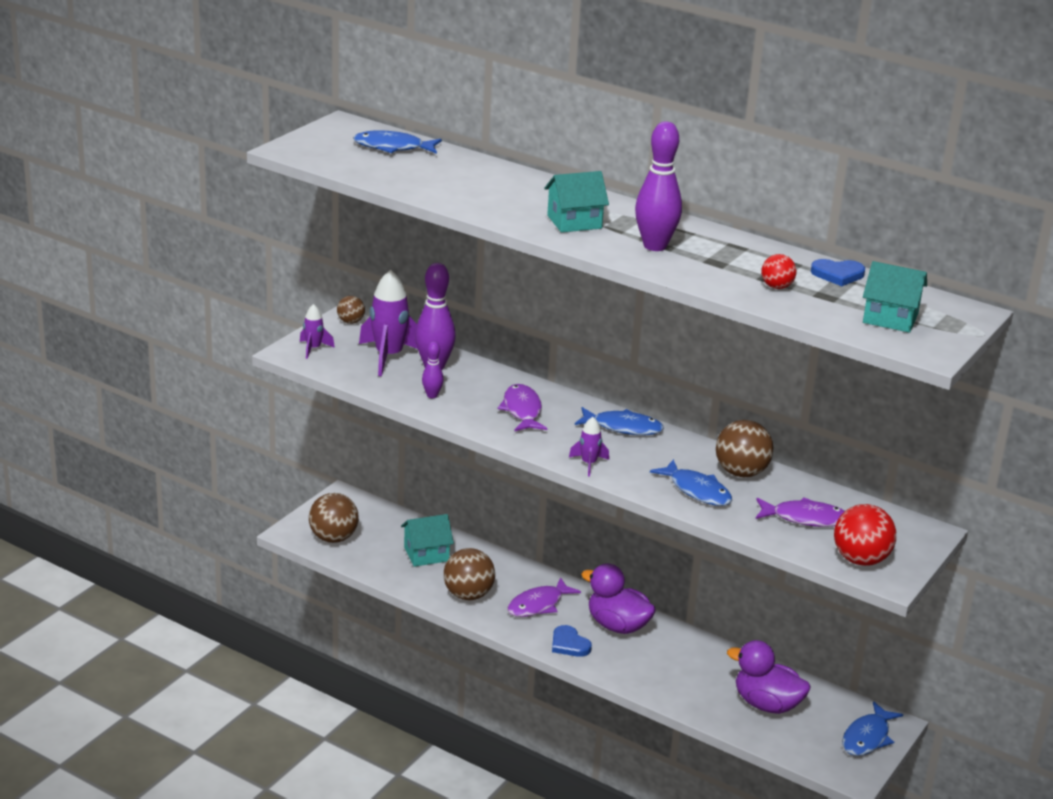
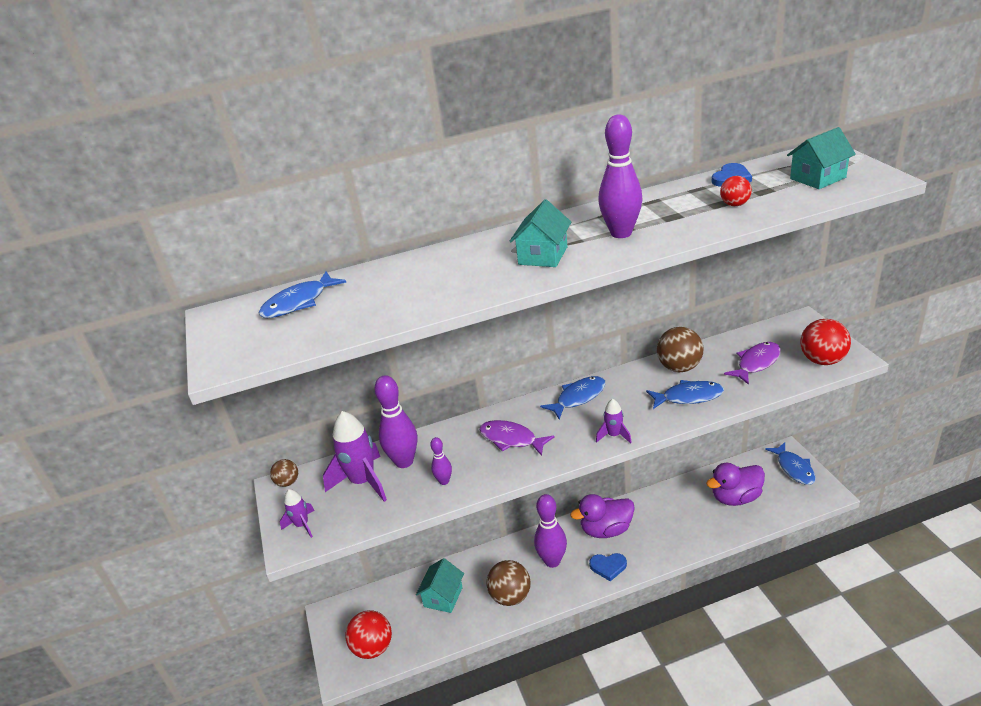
camera: 45 degrees left, 5 degrees up
(333, 538) = (373, 648): brown ball -> red ball
(538, 605) = (552, 561): purple fish -> purple bowling pin

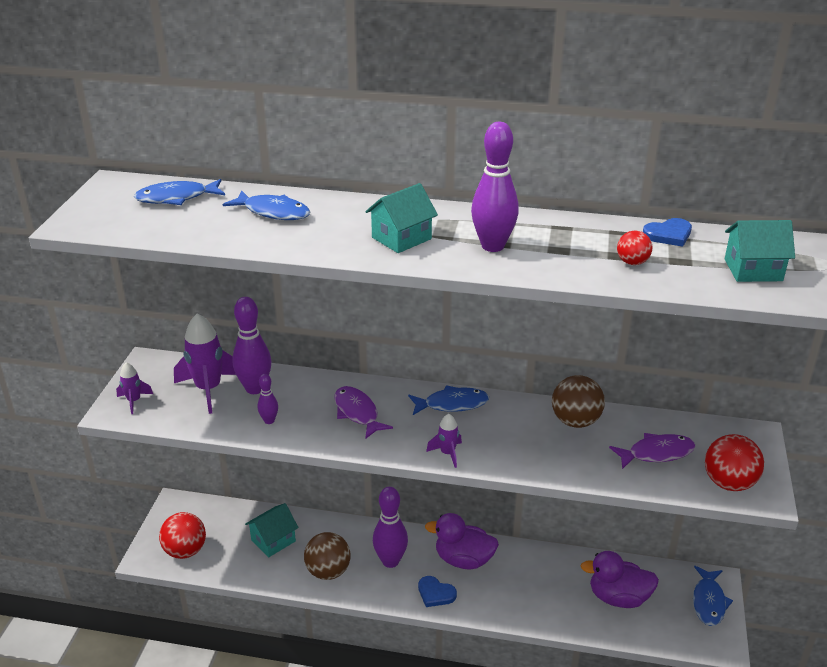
camera: 25 degrees right, 0 degrees up
(287, 482) = (155, 361): brown ball -> none
(689, 397) = (553, 453): blue fish -> blue fish (273, 212)

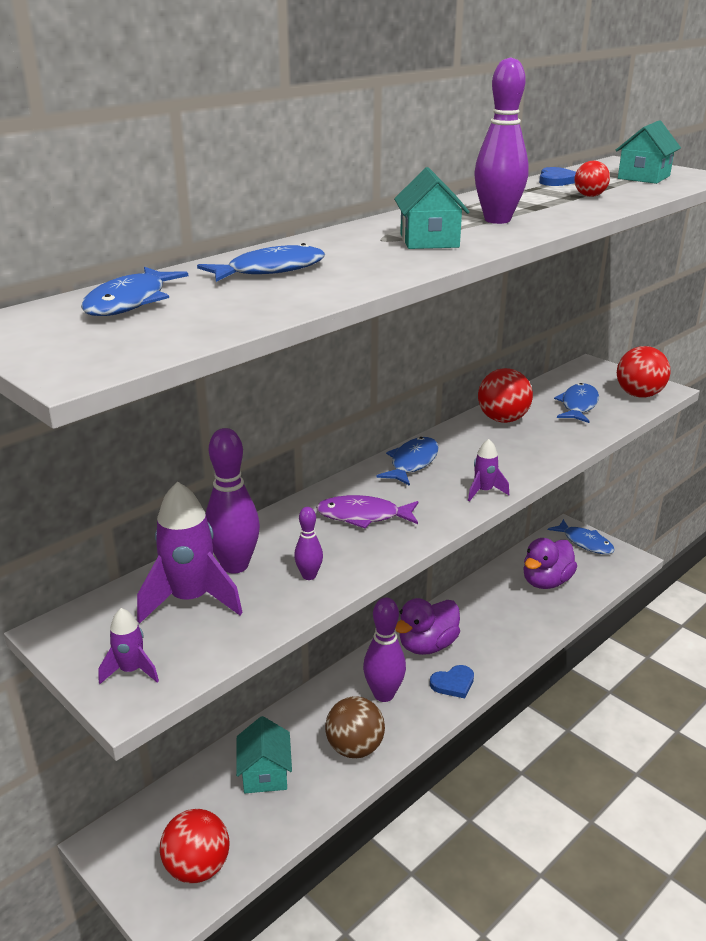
camera: 55 degrees left, 5 degrees down
(575, 421) = (502, 419): brown ball -> red ball
(657, 453) = (578, 405): purple fish -> blue fish

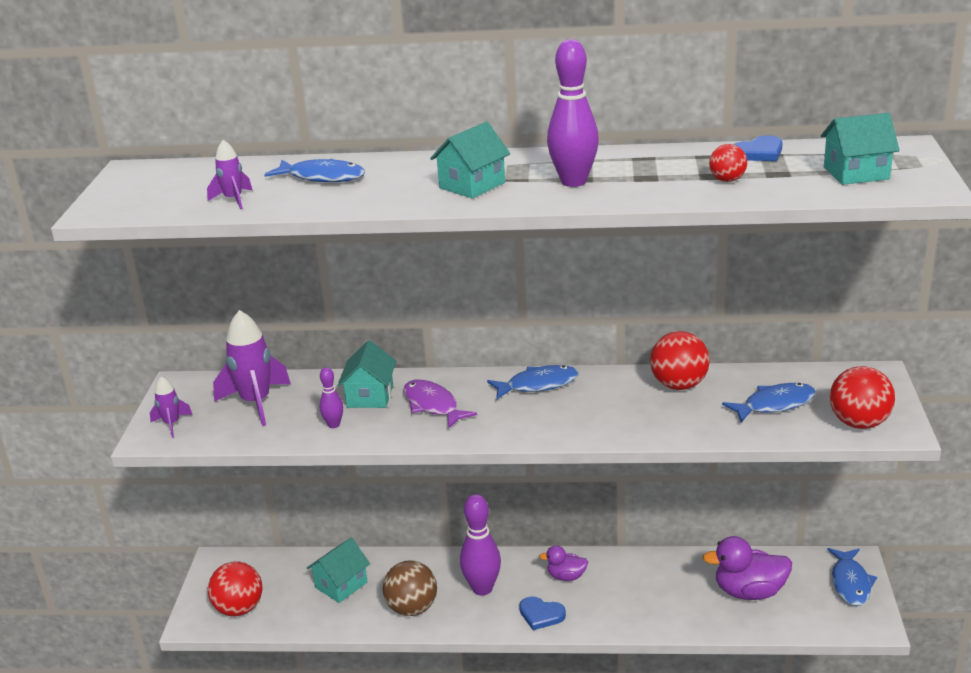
camera: 50 degrees right, 0 degrees up
(130, 302) = (209, 176): blue fish -> none
(235, 565) = (309, 396): purple bowling pin -> none
(294, 537) = (370, 396): none -> turquoise house
(427, 645) = (566, 576): purple duck -> purple duck, size x0.57
(484, 491) = (544, 432): purple rocket -> purple rocket (233, 200)

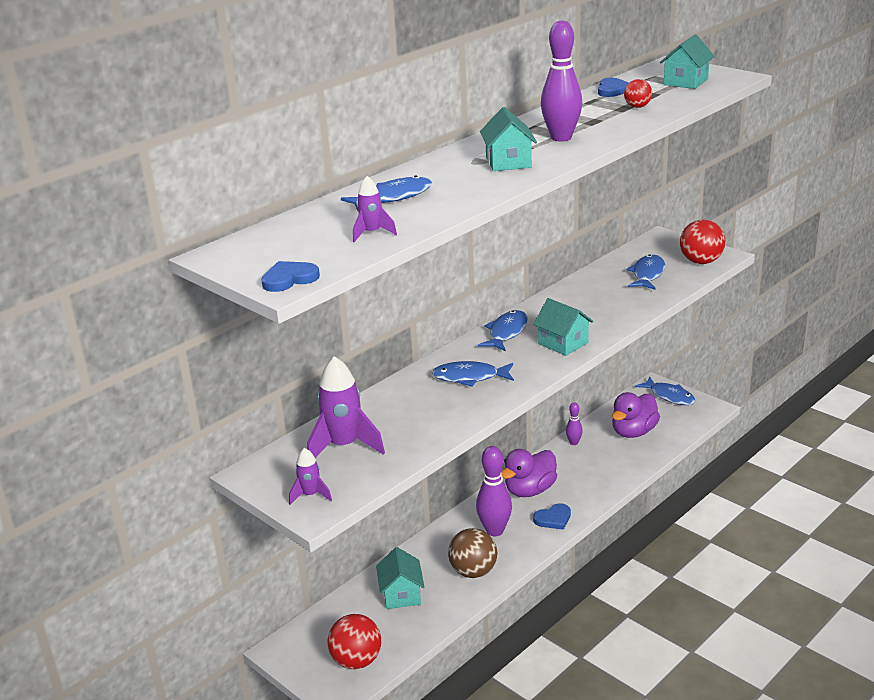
camera: 50 degrees left, 0 degrees up
(109, 209) = (289, 279): none -> blue heart
(334, 425) = (432, 424): purple bowling pin -> purple bowling pin (574, 443)
(370, 396) = (416, 396): turquoise house -> turquoise house (563, 343)
(433, 405) = (469, 377): purple fish -> blue fish
(566, 576) = (530, 490): purple duck -> purple duck, size x1.77
(679, 385) = (582, 291): red ball -> none

